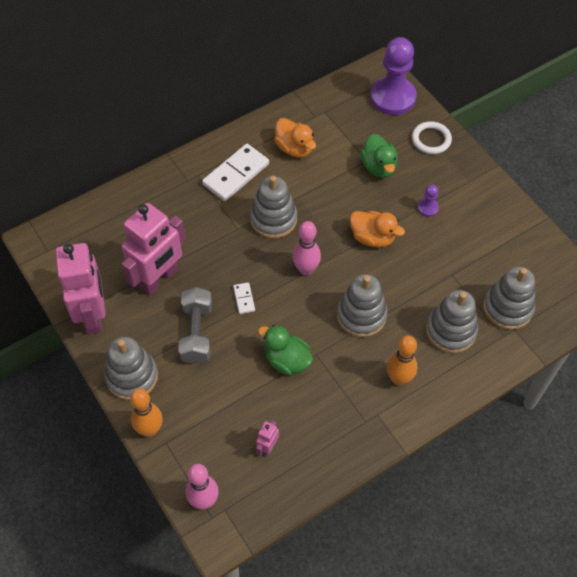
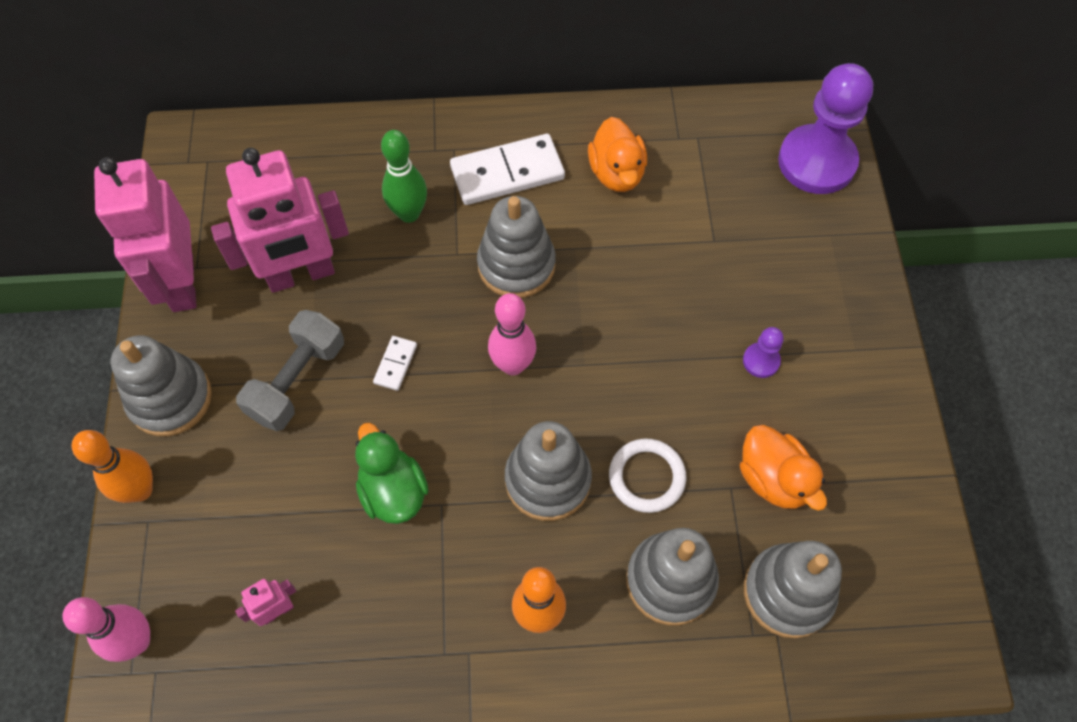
camera: 30 degrees right, 5 degrees up
(93, 315) = (182, 283): pink robot -> pink robot turned 150 degrees clockwise
(196, 220) = (409, 213): none -> green bowling pin
(372, 238) = (644, 366): orange duck -> orange duck (773, 479)
(378, 167) = (725, 260): green duck -> none
(431, 139) = (836, 255): white ring -> white ring (646, 477)

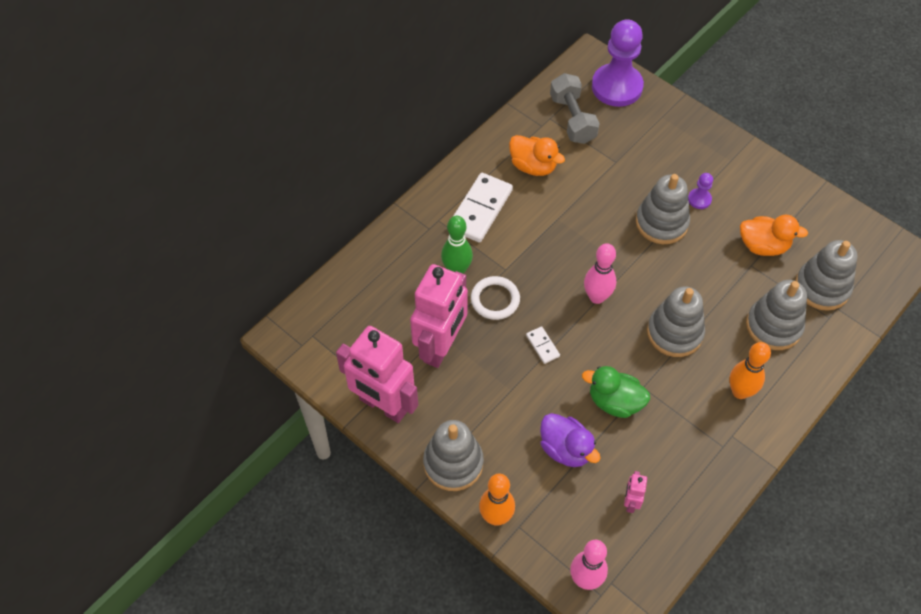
camera: 45 degrees left, 5 degrees down
(285, 490) = (566, 449): none -> purple duck
(297, 381) = (505, 396): grey dumbbell -> grey dumbbell (572, 119)
(516, 265) = (540, 250): grey stacking toy -> grey stacking toy (661, 223)
(646, 477) = (713, 292): white ring -> white ring (495, 299)

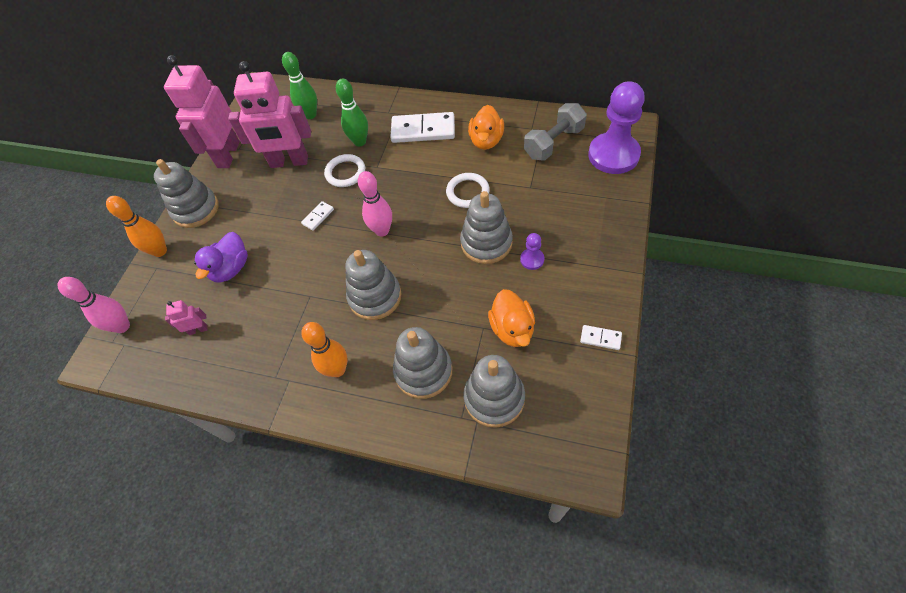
camera: 70 degrees right, 0 degrees up
(377, 301) = (310, 115): none -> green bowling pin
(591, 210) = (467, 192): none -> white ring
(614, 402) = (287, 282): green duck -> none
(801, 193) = (600, 338): none -> white domino

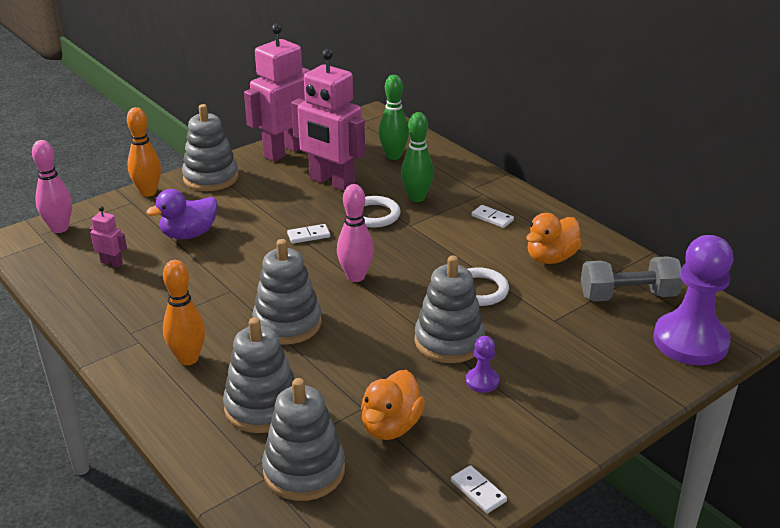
camera: 30 degrees right, 25 degrees down
(423, 130) = (492, 218): white domino -> white domino, size x0.47

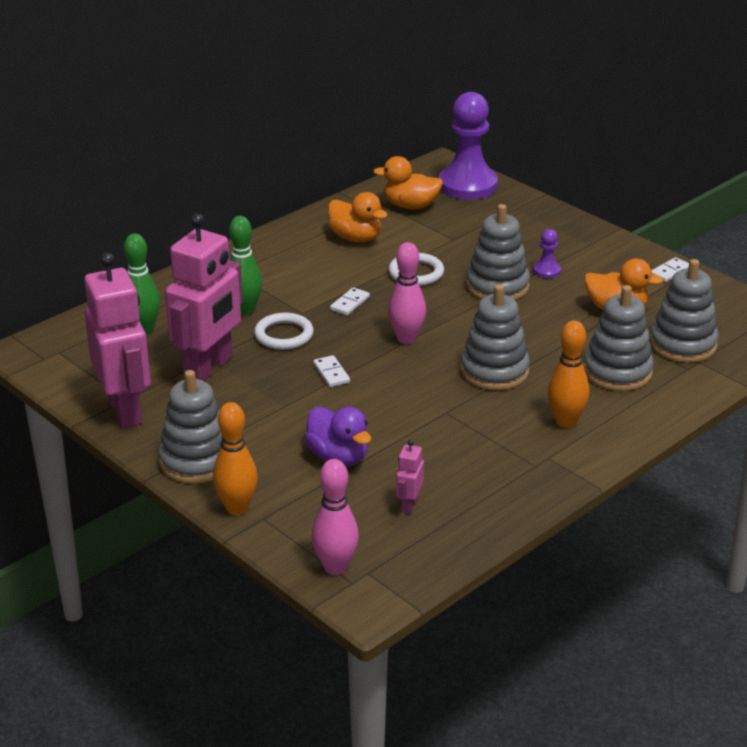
camera: 95 degrees left, 0 degrees up
(284, 151) = (125, 410): pink robot -> pink robot turned 150 degrees counterclockwise
(492, 218) = (285, 267): white domino -> white domino (350, 303)
(628, 296) = (410, 206): grey dumbbell -> orange duck

